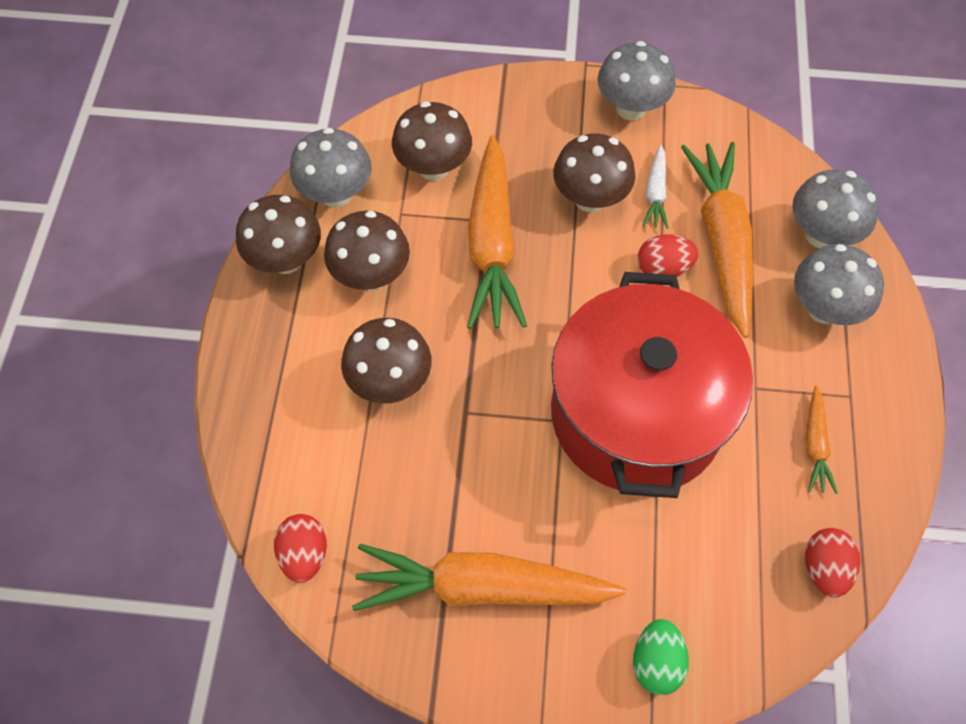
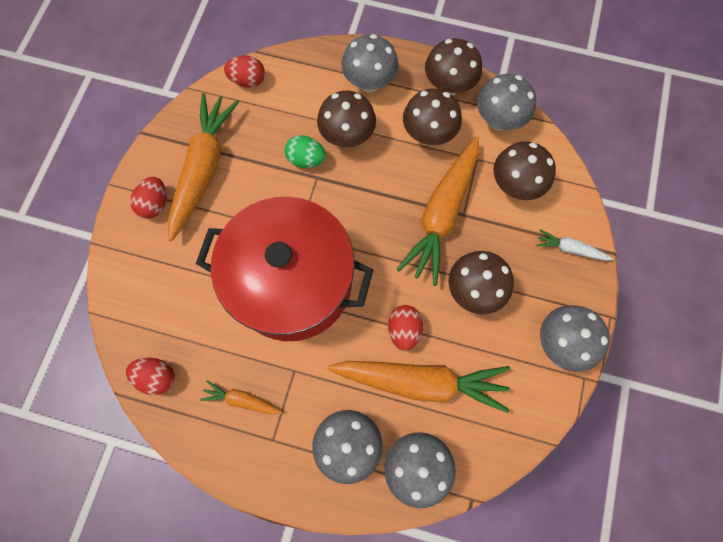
camera: 100 degrees right, 10 degrees up
(290, 366) = (369, 83): none -> grey mushroom
(492, 244) = (442, 214): orange carrot -> orange carrot turned 75 degrees counterclockwise
(560, 651) = (155, 204): none -> red egg
(655, 193) = (473, 342): white carrot -> white carrot (570, 249)
(656, 662) = (132, 256): green egg -> green egg (306, 159)

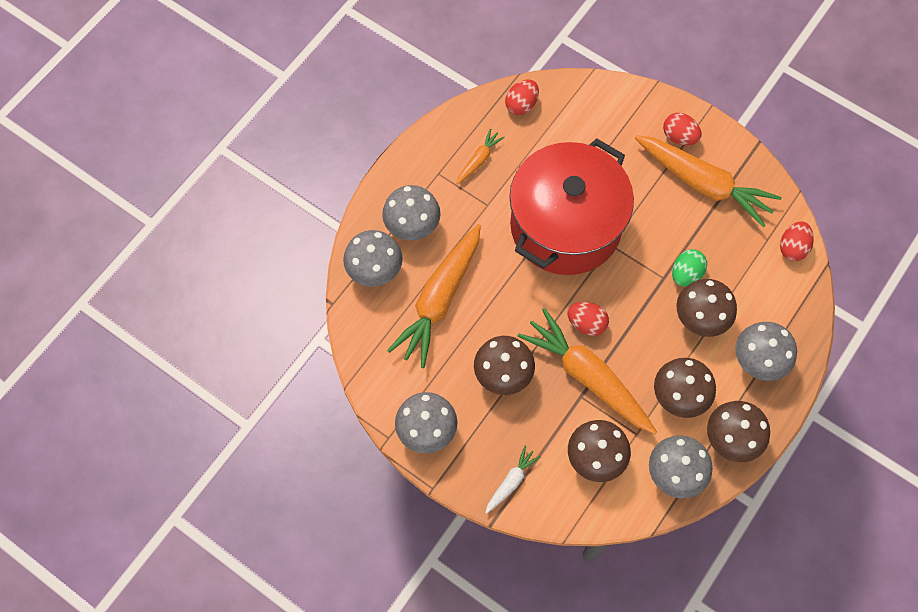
camera: 110 degrees right, 5 degrees down
(404, 330) = (489, 302): red egg -> red egg (586, 323)

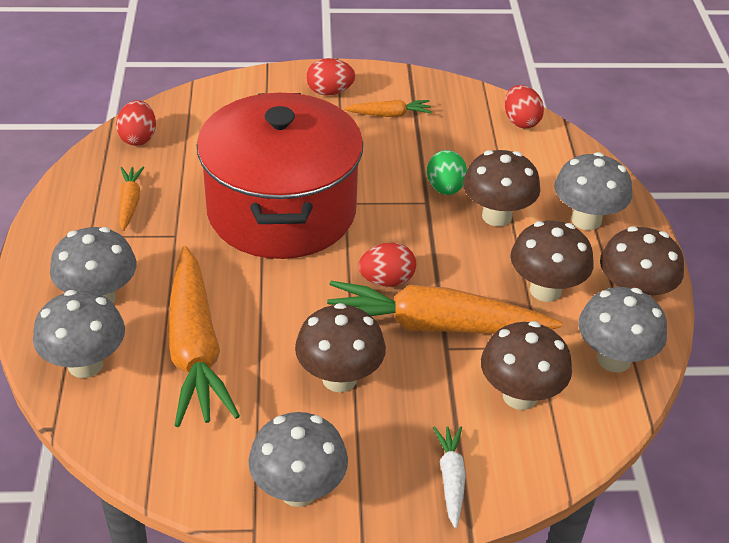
camera: 40 degrees left, 25 degrees down
(703, 184) = (389, 114): orange carrot -> orange carrot, size x0.46

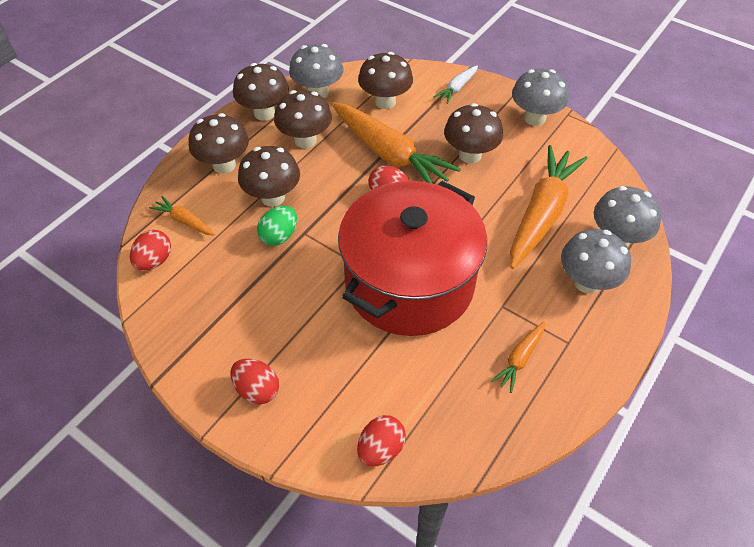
camera: 140 degrees left, 10 degrees up
(138, 138) = (470, 436): red egg -> red egg (381, 449)
(389, 114) = (239, 329): orange carrot -> orange carrot (185, 221)
(586, 220) = (224, 165): grey mushroom -> brown mushroom

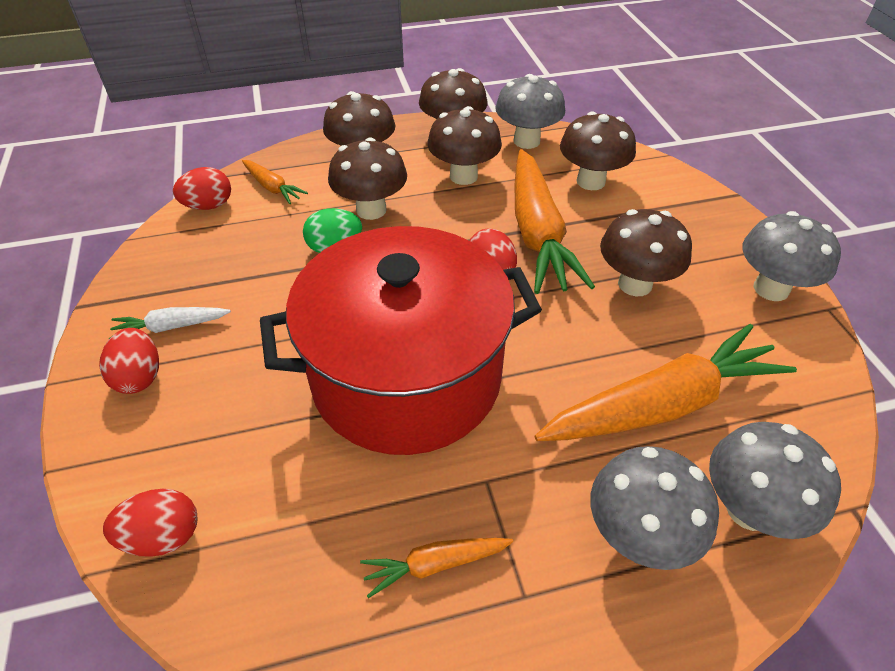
camera: 40 degrees right, 5 degrees down
(185, 221) = (272, 187): orange carrot -> orange carrot turned 150 degrees clockwise
(457, 88) = (695, 208): white carrot -> white carrot (171, 327)

